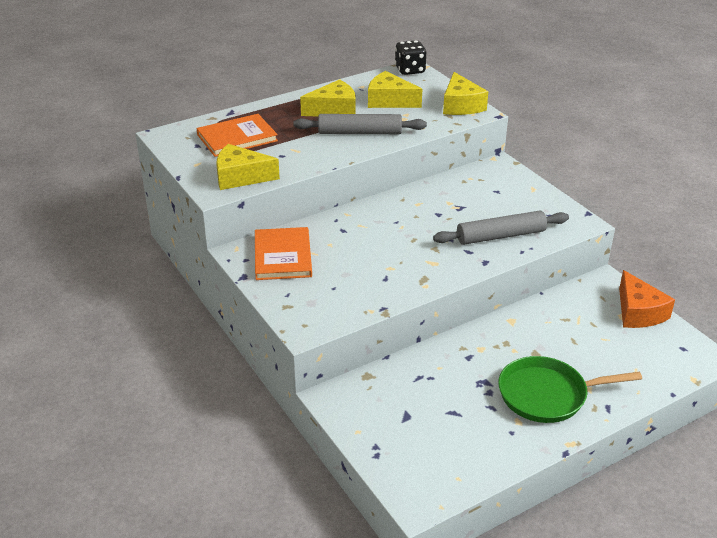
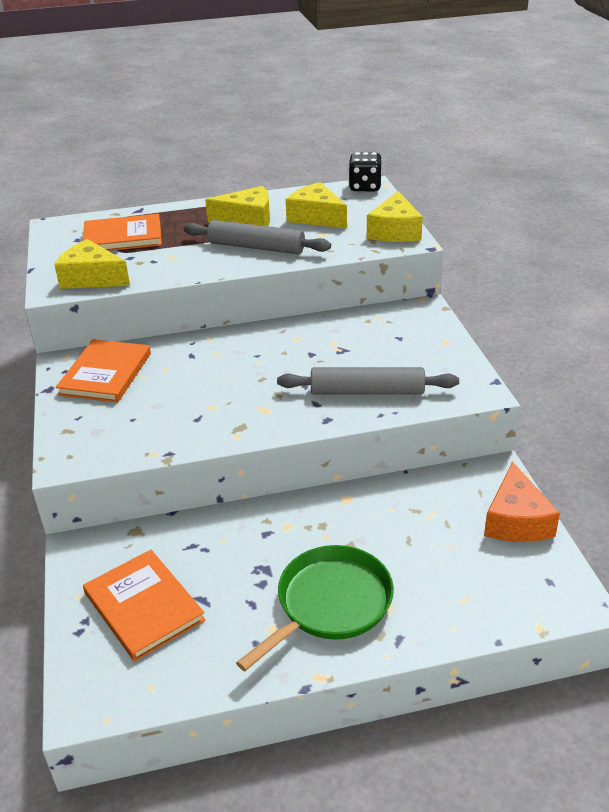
camera: 20 degrees right, 0 degrees up
(413, 427) = (143, 606): none -> orange book
(547, 395) = (330, 603): green pan -> green pan turned 120 degrees clockwise

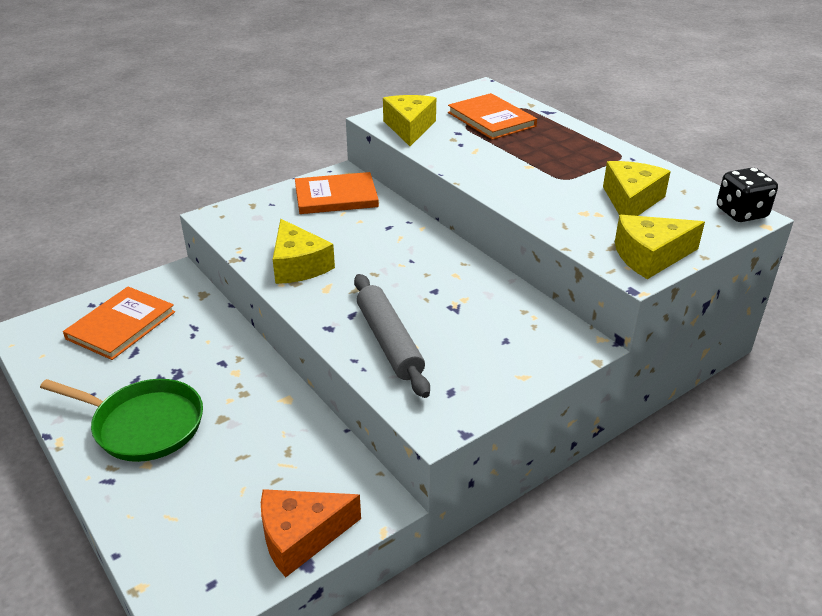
camera: 65 degrees right, 0 degrees up
(247, 220) = (584, 166): yellow cheese -> yellow cheese (298, 265)
(256, 247) = (531, 184): grey rolling pin -> none

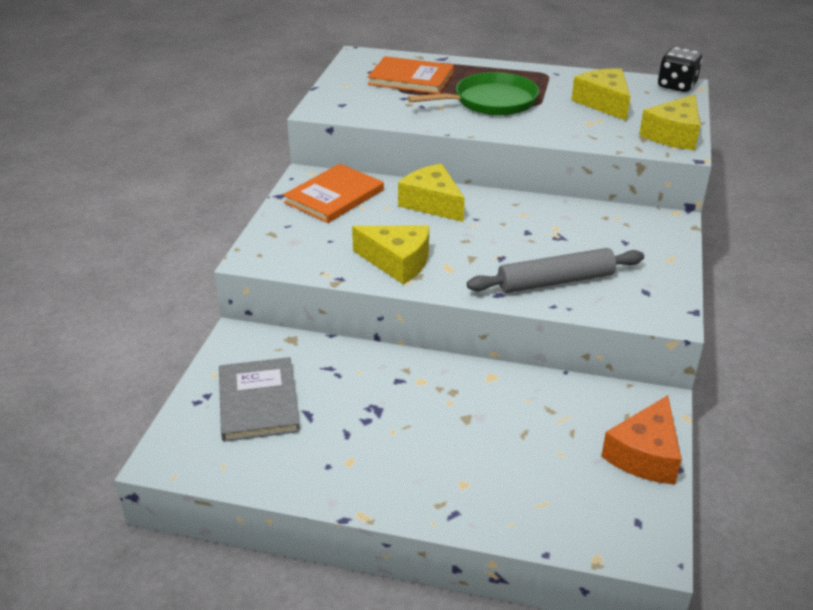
camera: 40 degrees left, 0 degrees up
(121, 325) = (258, 402): orange book -> grey book
(144, 425) = (413, 460): green pan -> green pan (491, 101)
(389, 342) = (555, 281): grey rolling pin -> grey rolling pin turned 45 degrees counterclockwise
(409, 128) = (358, 107): yellow cheese -> yellow cheese (432, 203)

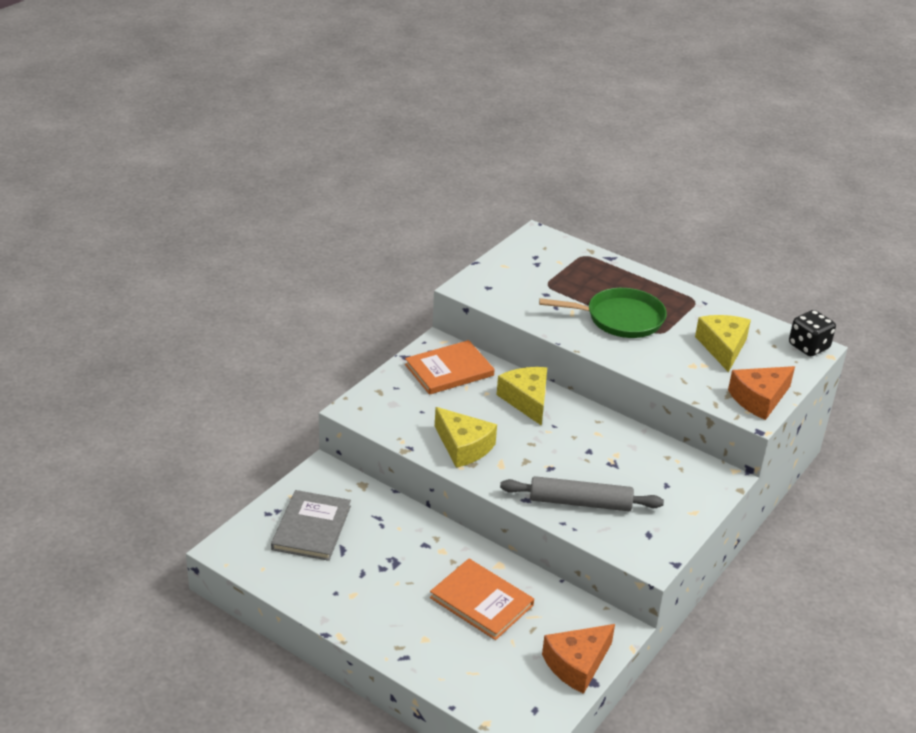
camera: 20 degrees right, 0 degrees up
(411, 78) = (566, 274): orange book -> orange book (481, 601)
(673, 135) = (759, 399): yellow cheese -> orange cheese

